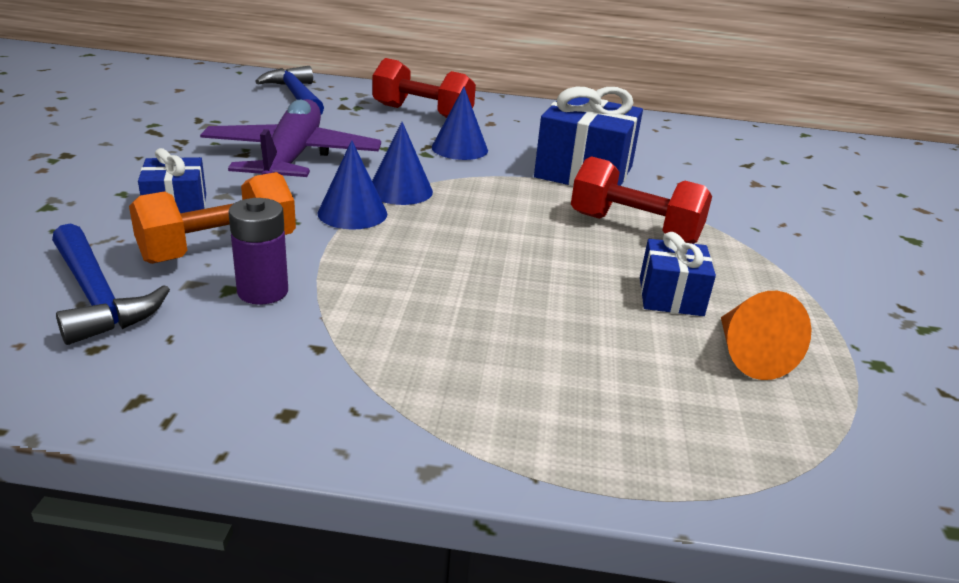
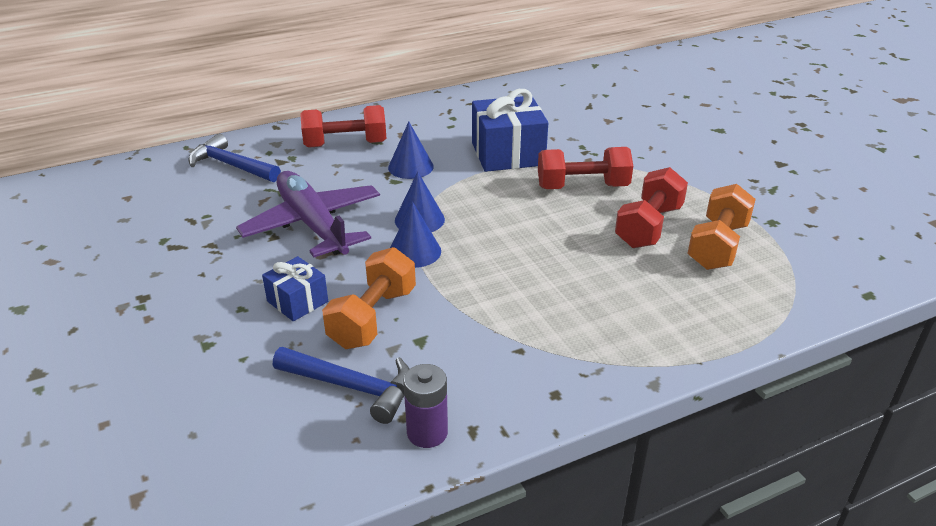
camera: 30 degrees left, 5 degrees up
(263, 291) = (441, 332): purple battery -> purple battery (427, 432)
(670, 296) = (648, 226): blue gift -> red dumbbell
(749, 355) = (717, 246): orange cone -> orange dumbbell

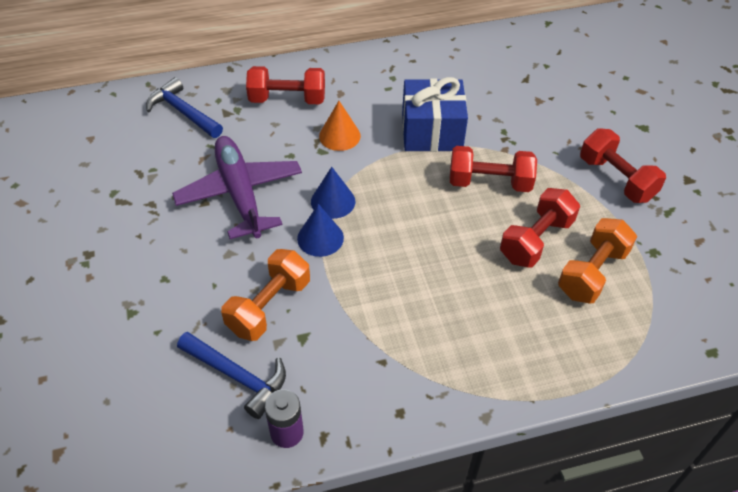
camera: 10 degrees right, 15 degrees up
(297, 301) = (211, 278): blue gift -> none
(410, 167) = (339, 136): blue cone -> orange cone
(710, 170) = (616, 179): none -> red dumbbell

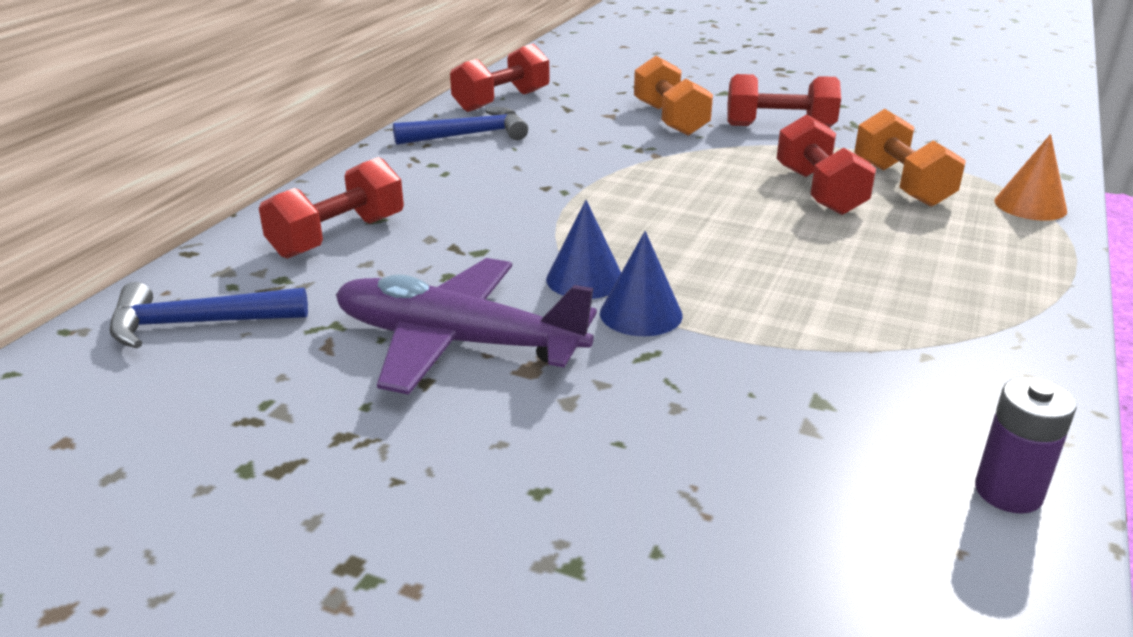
camera: 50 degrees left, 20 degrees down
(237, 376) = (847, 497): blue hammer -> blue hammer (469, 135)
(269, 306) = (726, 407): orange dumbbell -> orange dumbbell (670, 119)
(339, 136) = (472, 230): orange cone -> orange cone (1030, 205)
(432, 131) = (563, 178): blue gift -> none
(489, 183) = (696, 180): red dumbbell -> red dumbbell (502, 101)

